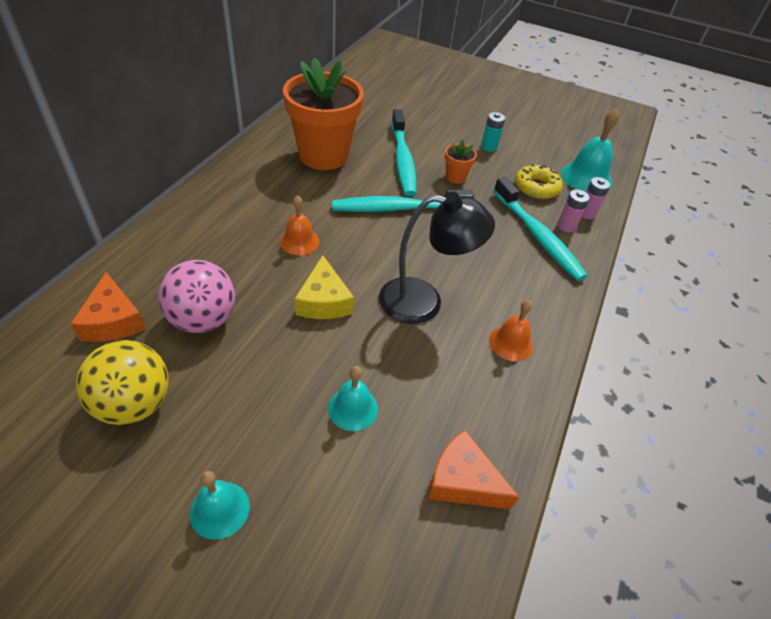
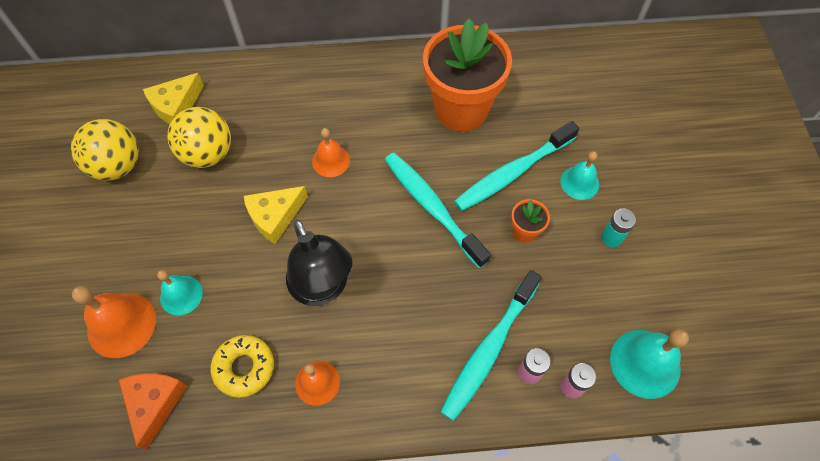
camera: 65 degrees right, 15 degrees up
(113, 321) = (176, 106): orange cheese -> yellow cheese
(203, 319) = (208, 154): pink ball -> yellow ball
(220, 509) = (66, 262): turquoise bell -> turquoise bell (579, 182)
(349, 478) = (121, 324): none -> orange bell
(536, 187) = (575, 316): yellow donut -> yellow donut (244, 368)

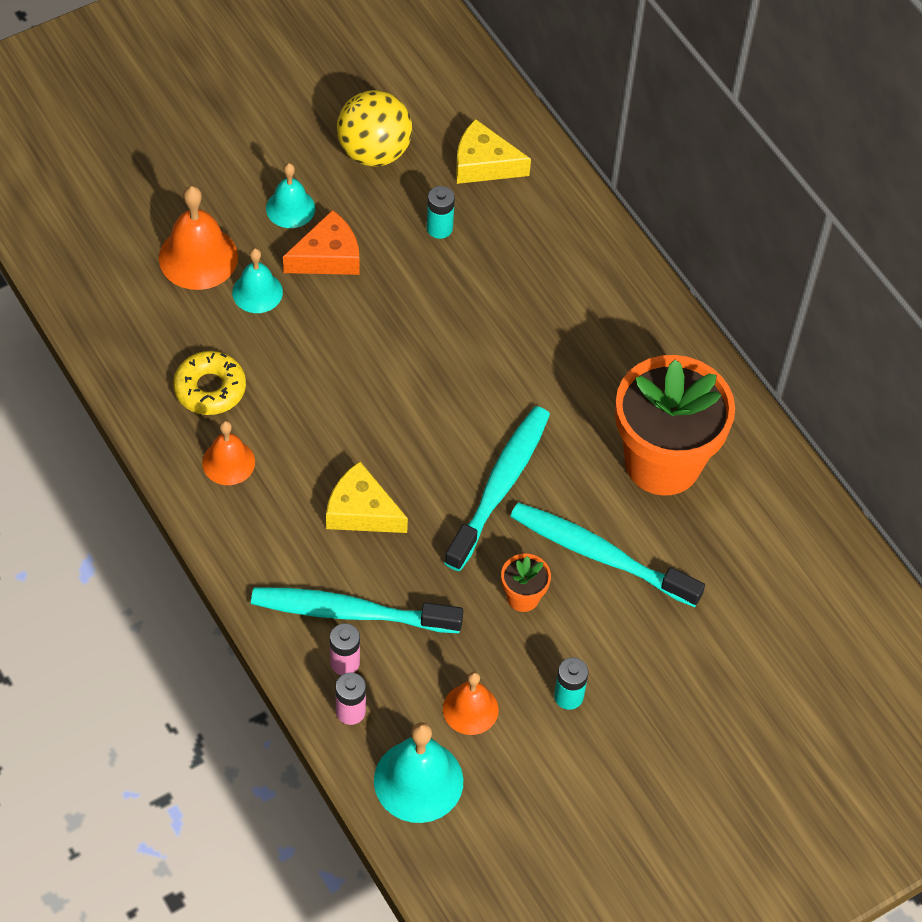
camera: 60 degrees right, 5 degrees down
(155, 403) = (135, 329): orange cheese -> orange cheese (328, 257)
(208, 154) = (439, 228): yellow ball -> turquoise battery
(275, 216) = (397, 332): yellow cheese -> yellow cheese (361, 511)
(323, 289) = (335, 420): black lamp -> none
(331, 160) = (502, 354): orange bell -> orange bell (470, 709)
(579, 182) = (629, 635): turquoise bell -> turquoise bell (290, 208)

